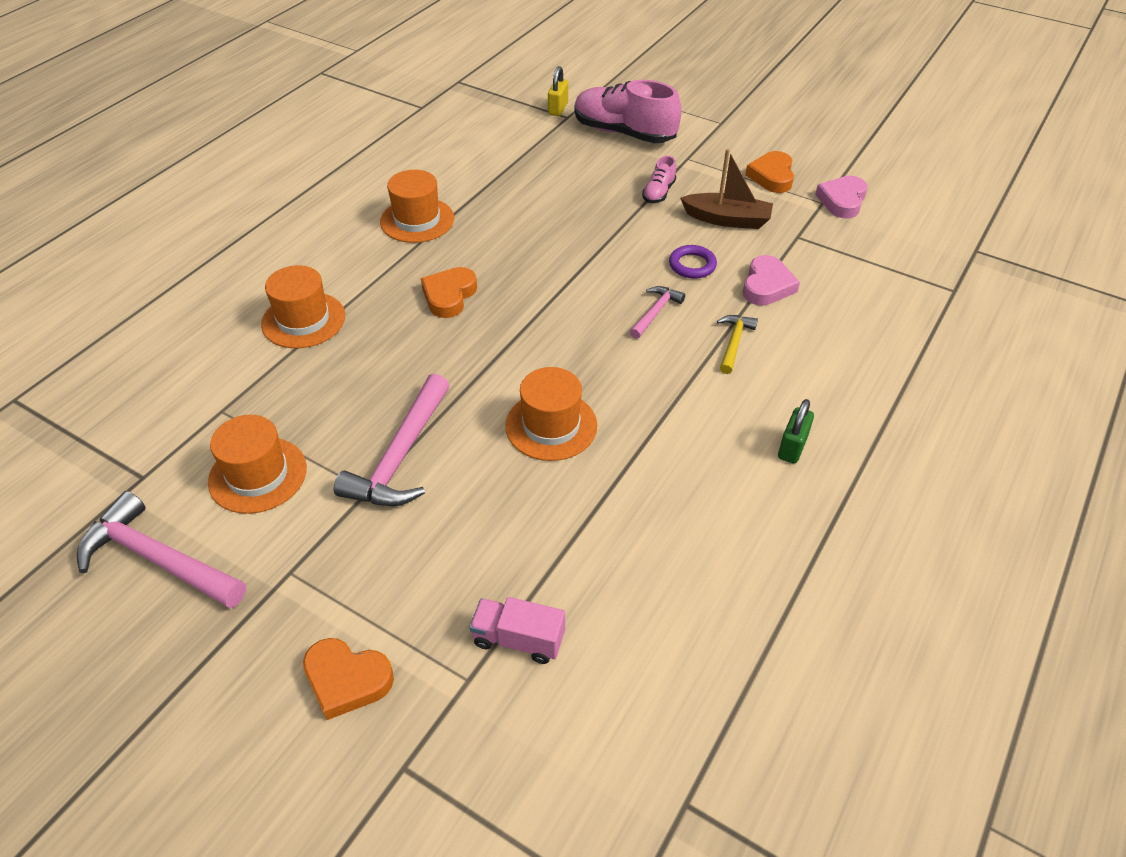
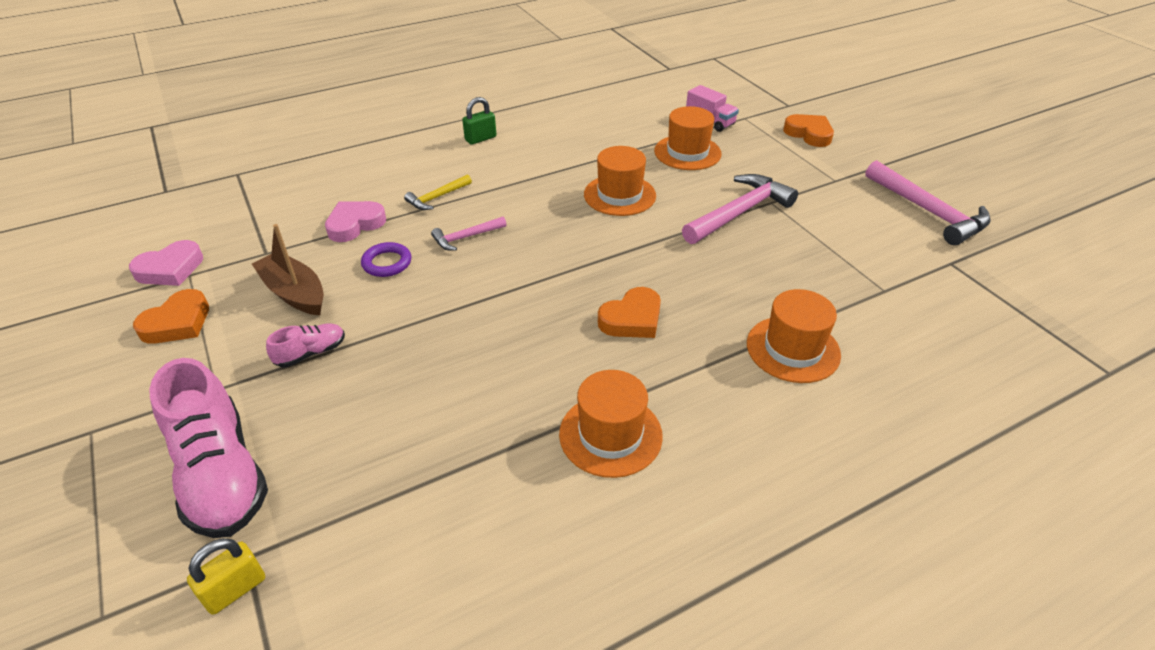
camera: 150 degrees left, 5 degrees down
(258, 475) = (853, 235): orange hat -> orange hat (687, 152)

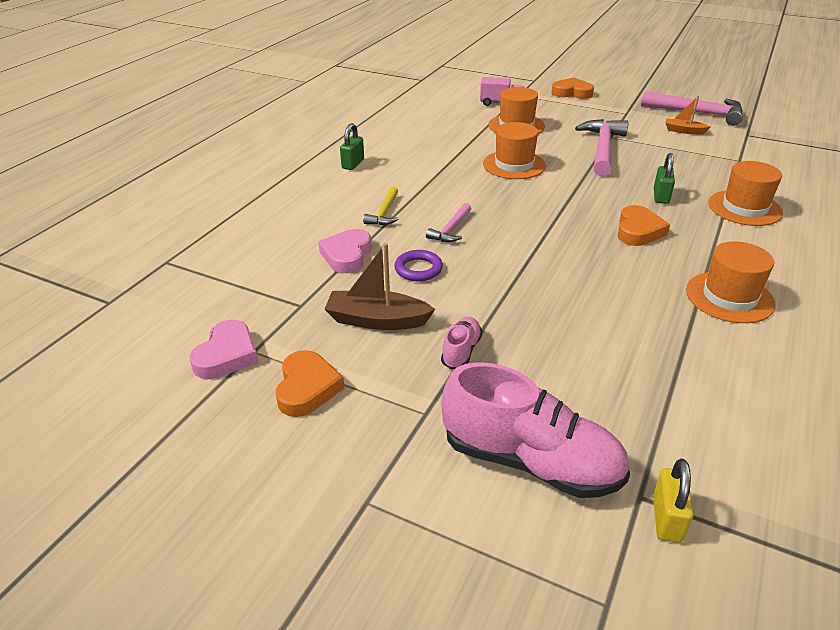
camera: 35 degrees left, 5 degrees down
(716, 293) = (661, 196): none -> green padlock
(872, 227) = (684, 131): none -> orange boat

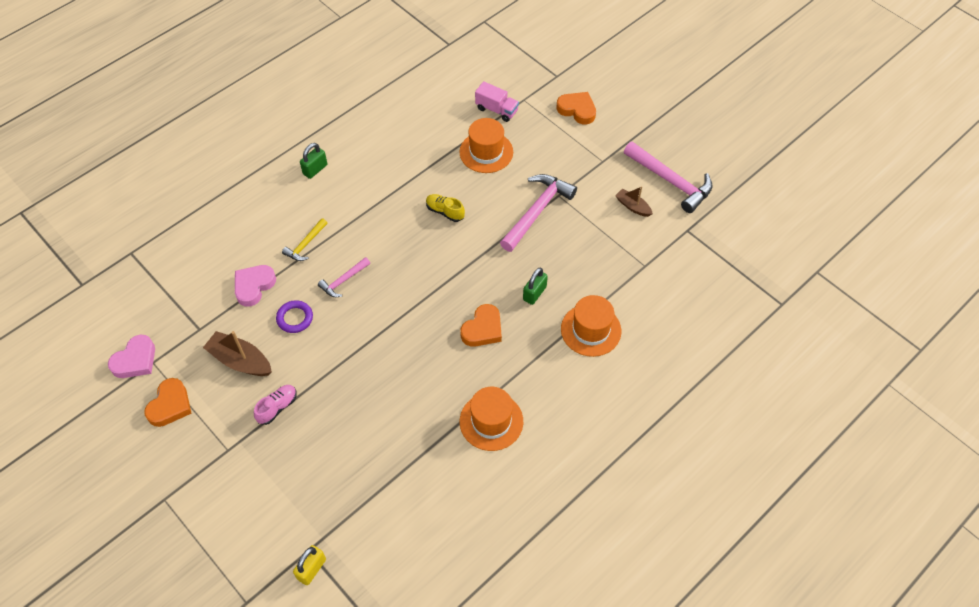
camera: 20 degrees right, 20 degrees up
(514, 165) = (445, 212): orange hat -> yellow shoe
(530, 461) = (265, 506): pink shoe -> none
(684, 131) = (633, 206): orange boat -> brown boat

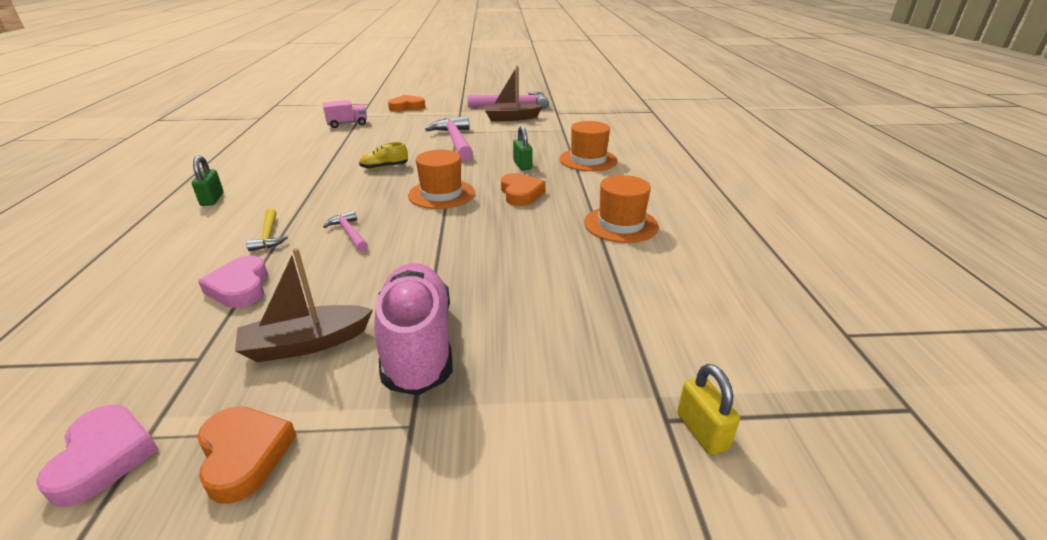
camera: 50 degrees left, 25 degrees down
(277, 407) = (418, 344): pink shoe -> pink shoe, size x2.14
(295, 318) = (331, 278): purple ring -> none
(343, 280) = (349, 233): pink hammer -> pink hammer turned 150 degrees clockwise
(486, 152) = (370, 138): orange hat -> orange hat (441, 194)
(633, 206) = (511, 118): brown boat -> brown boat, size x1.65

